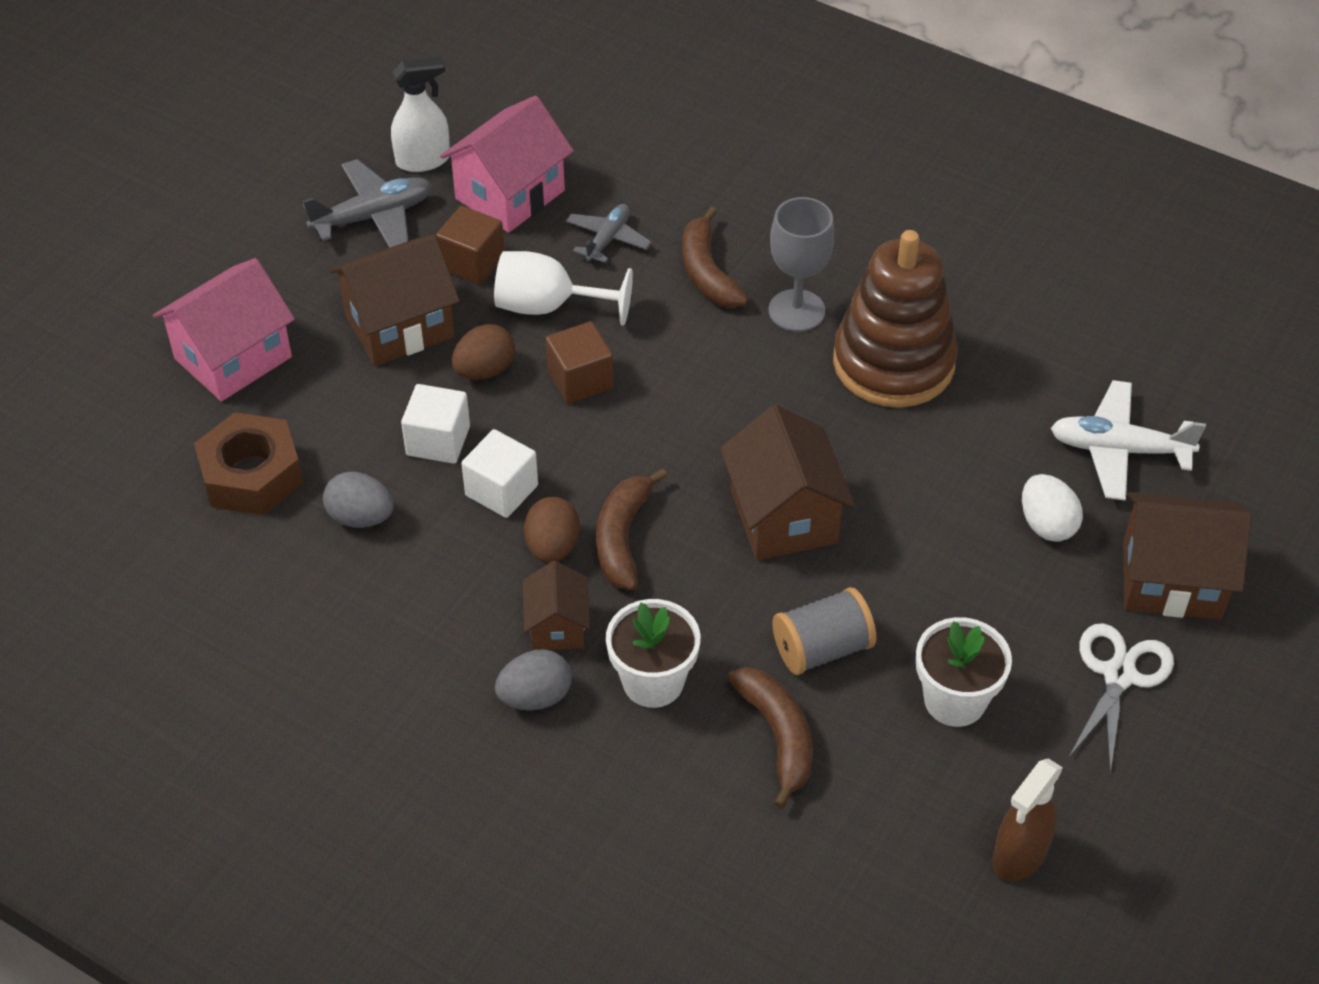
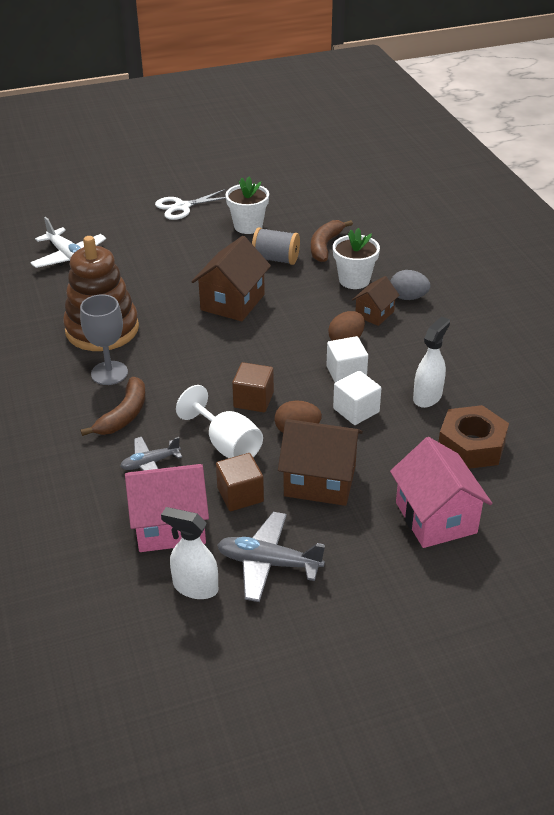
camera: 140 degrees left, 10 degrees down
(233, 358) = (436, 518): pink house -> pink house turned 75 degrees clockwise
(361, 517) = (427, 397): grey egg -> white spray bottle
(622, 538) = (311, 328): brown banana -> none
(1019, 855) = (283, 189): brown spray bottle -> none
(1047, 525) = (136, 251): white egg -> none
(1171, 580) = (121, 218): brown house -> none

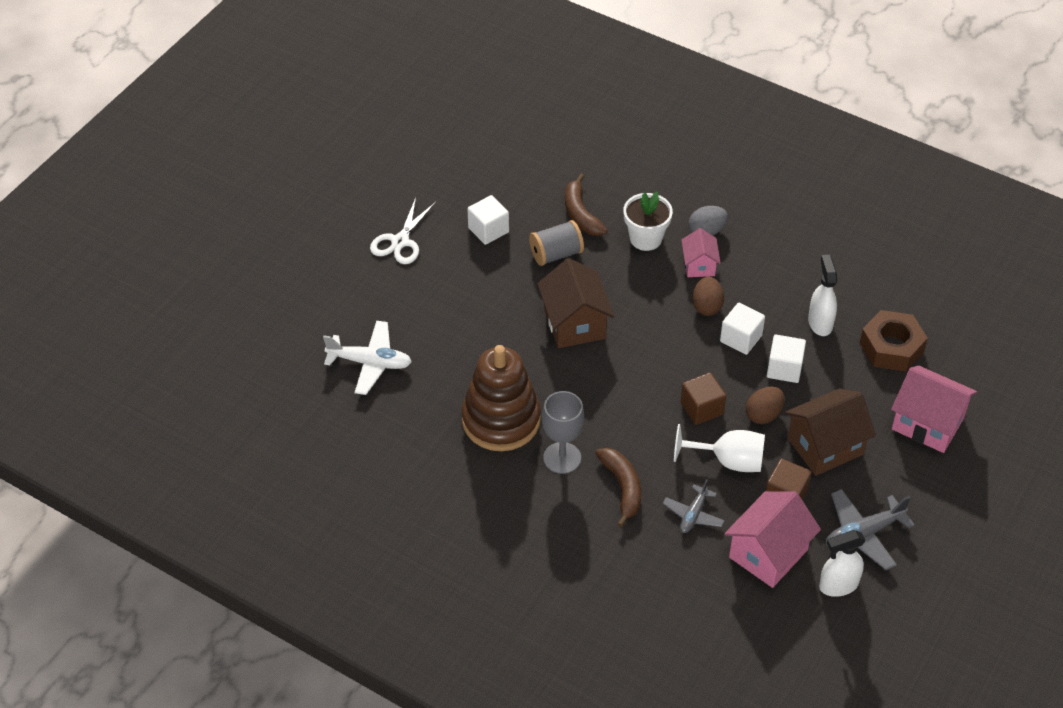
camera: 40 degrees left, 10 degrees up
(248, 226) = (488, 230): white flower pot -> white cube
(374, 314) = (699, 265): brown house -> pink house

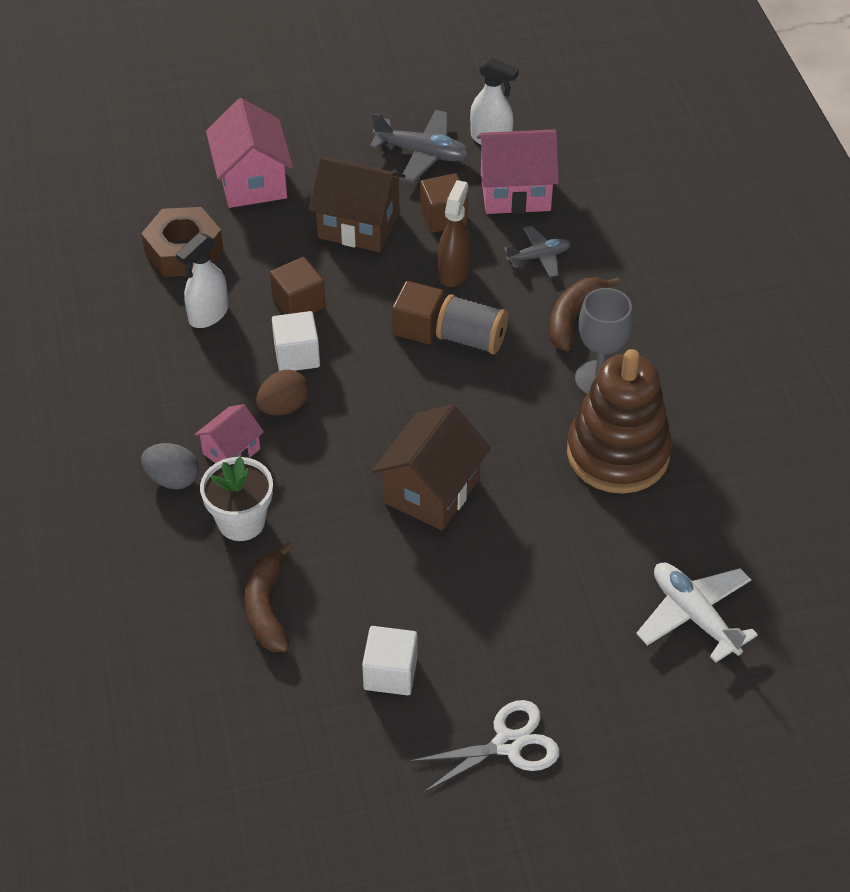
camera: 135 degrees left, 0 degrees up
(556, 254) = (354, 581): grey spool -> grey spool (471, 339)
(581, 214) = (267, 607): brown banana -> brown banana turned 150 degrees clockwise
(728, 461) = (454, 272): white goblet -> brown spray bottle
(763, 415) = (372, 283): brown egg -> none
(784, 368) = (298, 303): white cube -> brown cube

